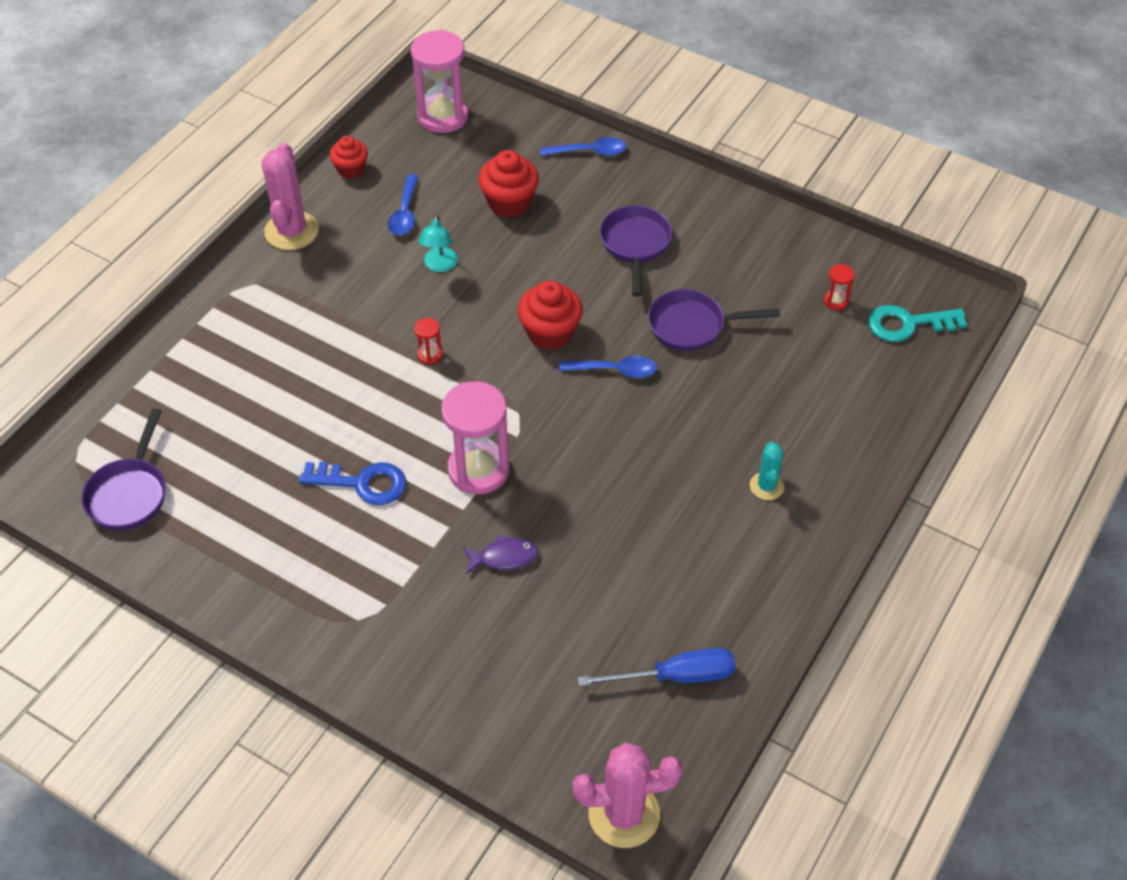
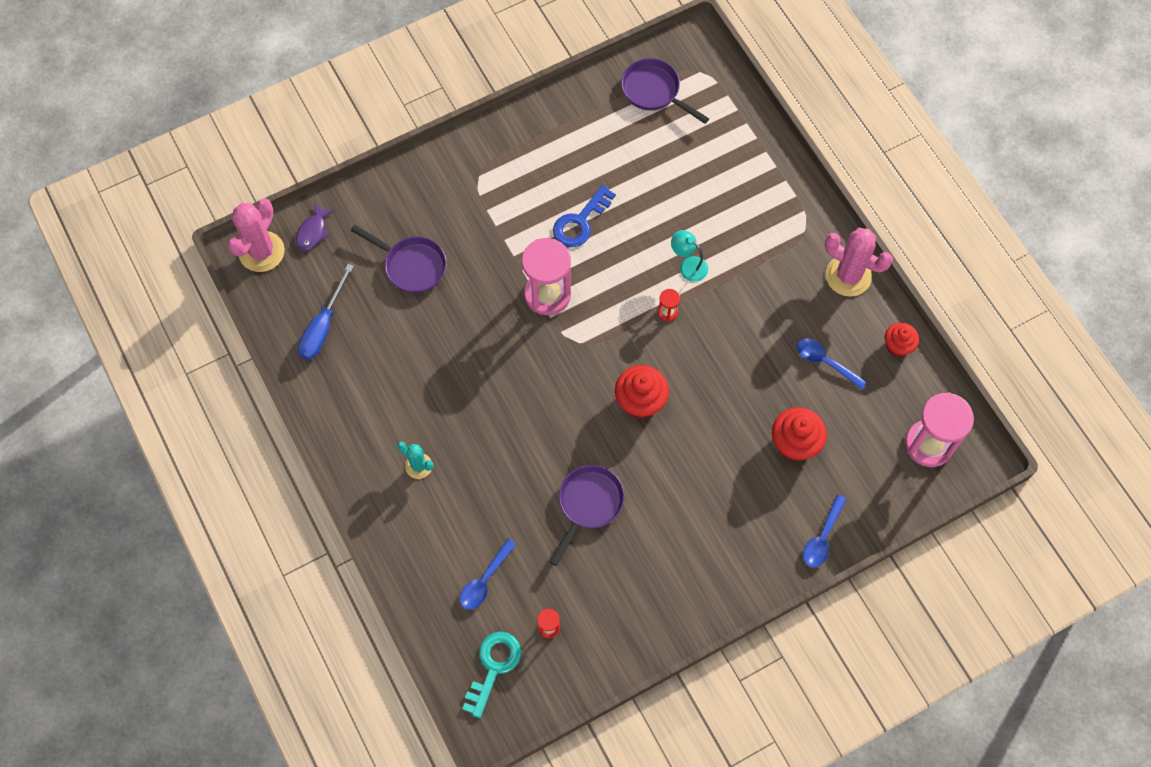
camera: 120 degrees right, 15 degrees up
(439, 265) = (753, 360): turquoise lamp -> turquoise lamp (688, 265)
(504, 557) = (470, 276): purple fish -> purple fish (313, 232)
(615, 370) = (579, 426): blue spoon -> blue spoon (485, 580)
(635, 245) = (695, 512): purple pan -> purple pan (411, 265)

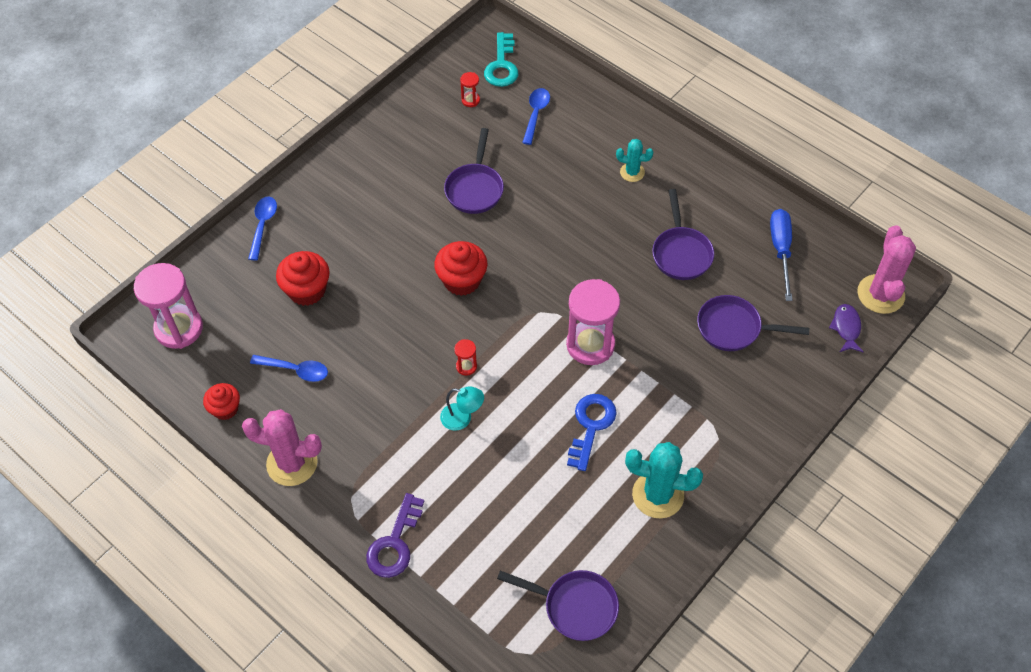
camera: 160 degrees right, 10 degrees down
(418, 357) = (681, 253): none -> purple pan
(552, 149) = (658, 495): none -> turquoise cactus
(779, 182) = (394, 543): none -> purple key

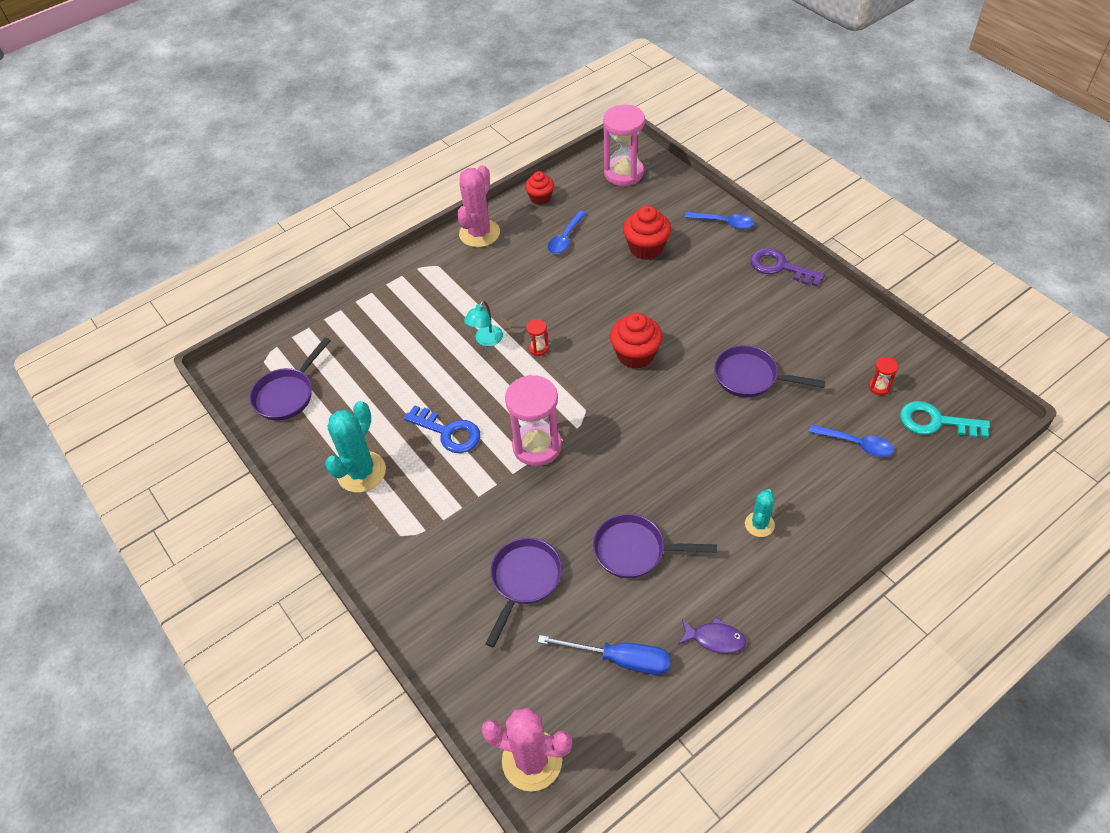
camera: 105 degrees right, 5 degrees down
(394, 543) = (388, 288): purple key -> purple key (779, 267)
(846, 328) = (494, 702): purple fish -> purple fish (715, 639)

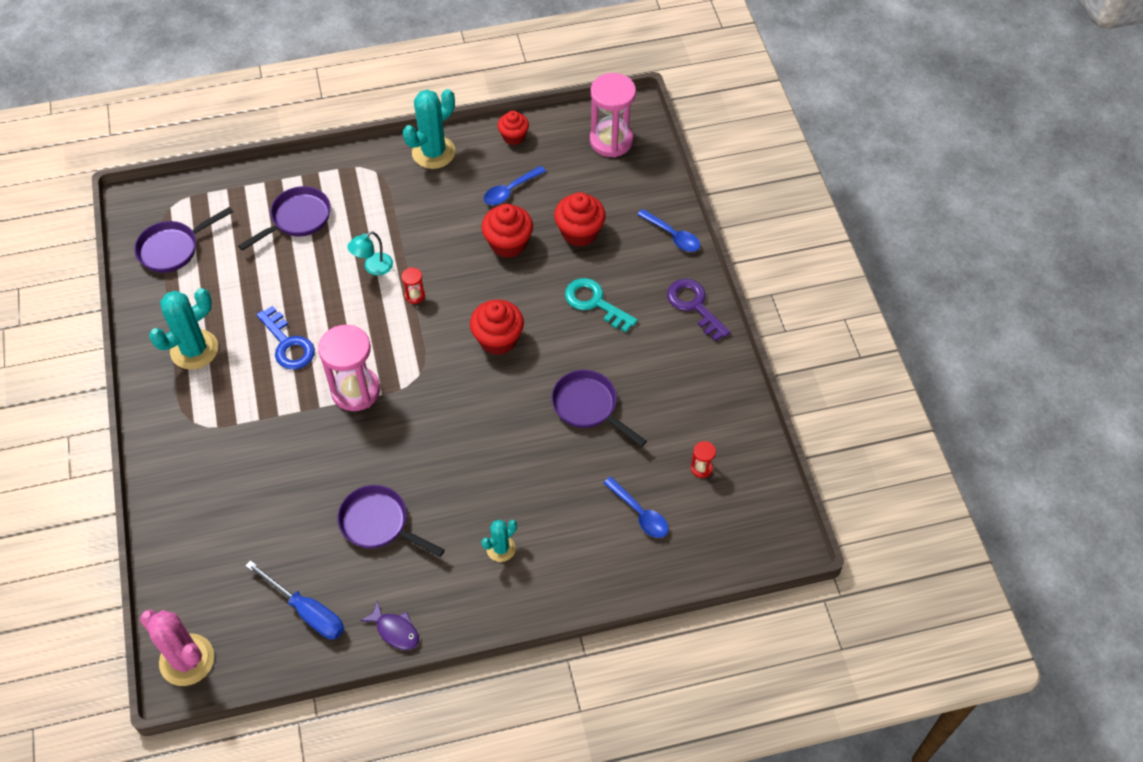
camera: 20 degrees right, 5 degrees up
(479, 233) = (433, 152): pink cactus -> turquoise cactus
(524, 581) = (270, 508): purple pan -> purple pan (297, 219)
(592, 278) = (508, 243): none -> red cupcake
(935, 422) = (729, 525): turquoise key -> turquoise key (594, 303)

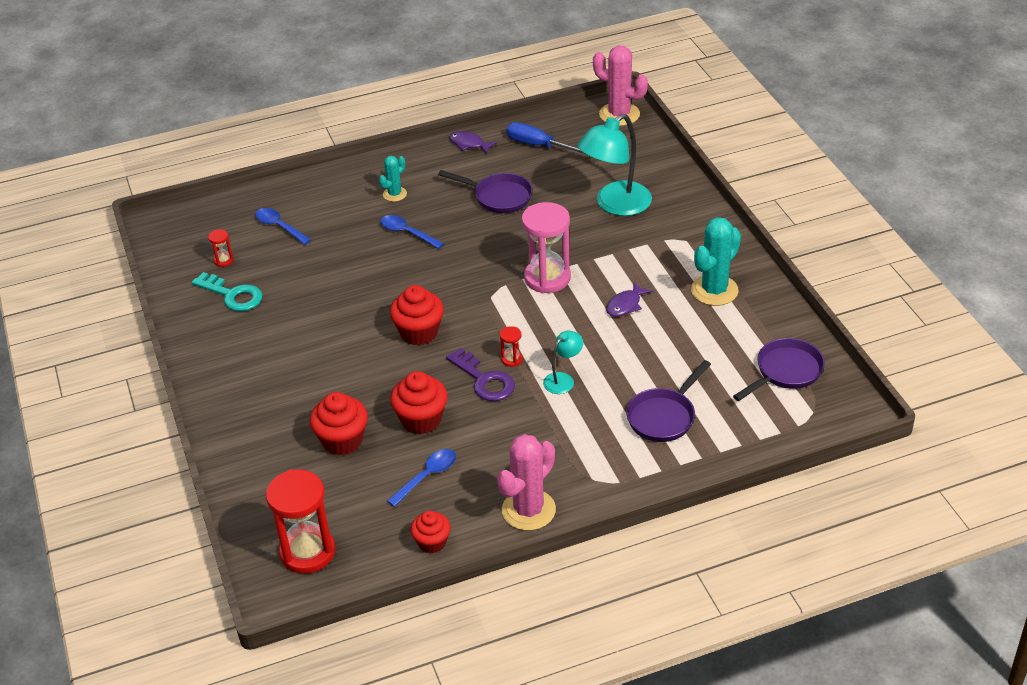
camera: 175 degrees right, 15 degrees down
(250, 489) = (615, 205): none -> turquoise lamp
(288, 344) = (625, 305): blue key -> purple fish
(433, 152) = (528, 510): turquoise cactus -> pink cactus
(588, 407) = (326, 291): purple pan -> none
(594, 303) = (323, 375): turquoise key -> turquoise key (233, 295)
(611, 141) = (307, 552): pink hourglass -> red hourglass
(672, 236) = (236, 449): blue spoon -> blue spoon (407, 233)
(694, 305) = (218, 384): purple key -> purple key (484, 380)

